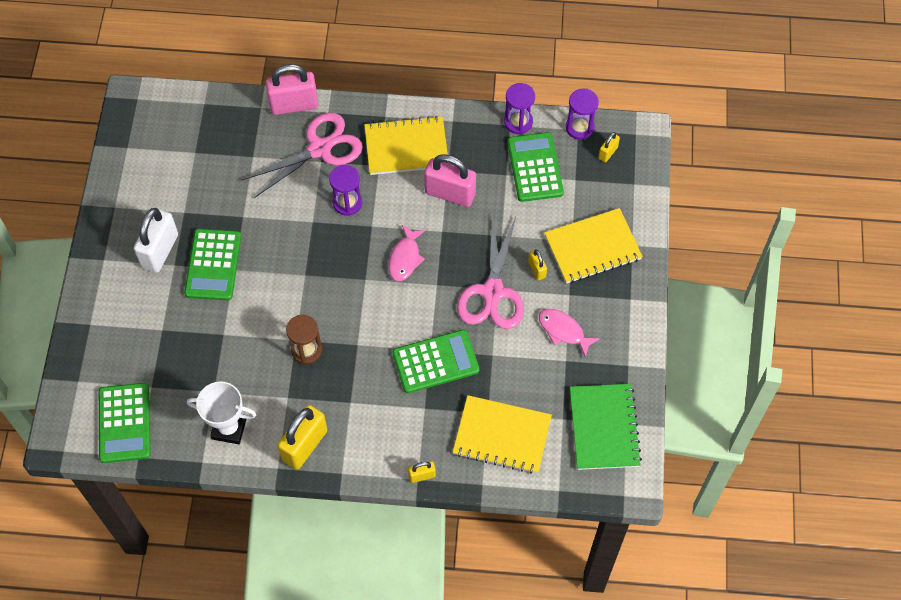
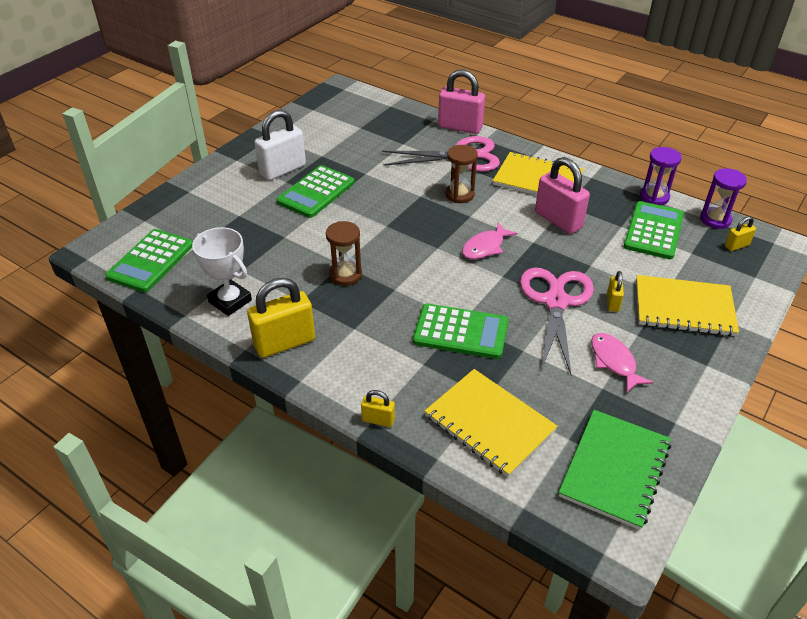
camera: 30 degrees right, 20 degrees down
(347, 203) = (459, 195): purple hourglass -> brown hourglass
(493, 292) = (555, 302): pink scissors -> pink scissors turned 150 degrees clockwise

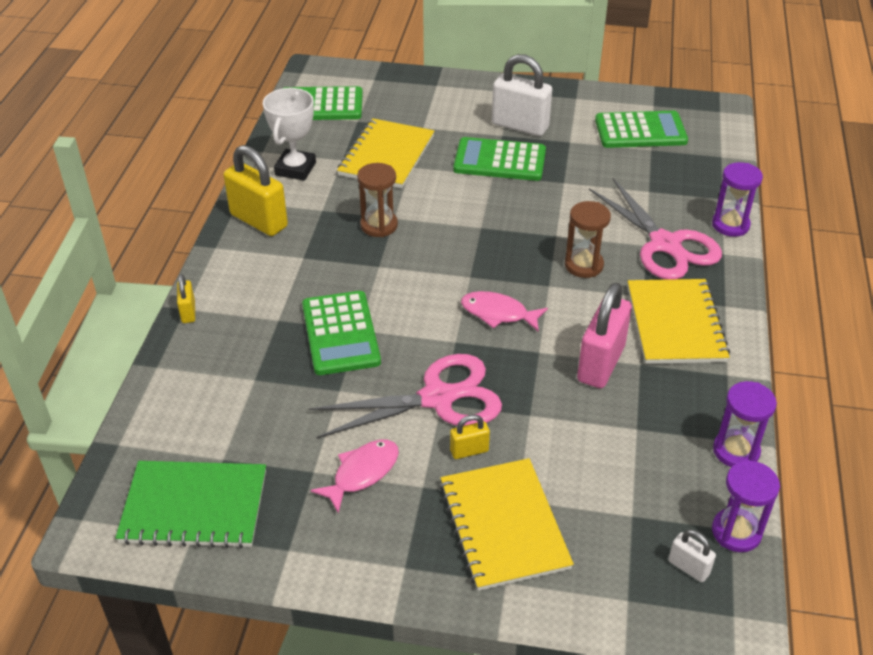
camera: 65 degrees right, 0 degrees up
(460, 127) = (730, 225): pink padlock -> purple hourglass
(489, 423) = (217, 391): yellow notebook -> yellow notebook (386, 156)
(653, 231) = (652, 464): green calculator -> green calculator (640, 131)
(736, 246) = (688, 567): yellow padlock -> white padlock

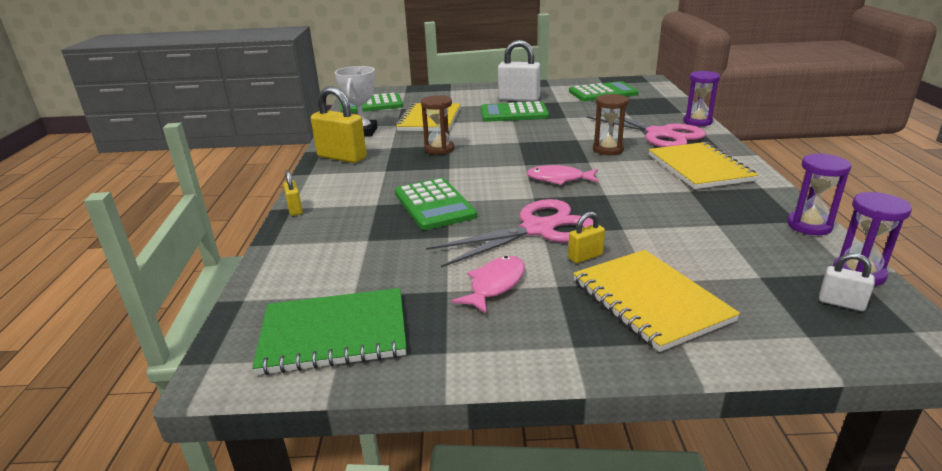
camera: 10 degrees left, 15 degrees down
(600, 364) = (659, 194): pink padlock -> none

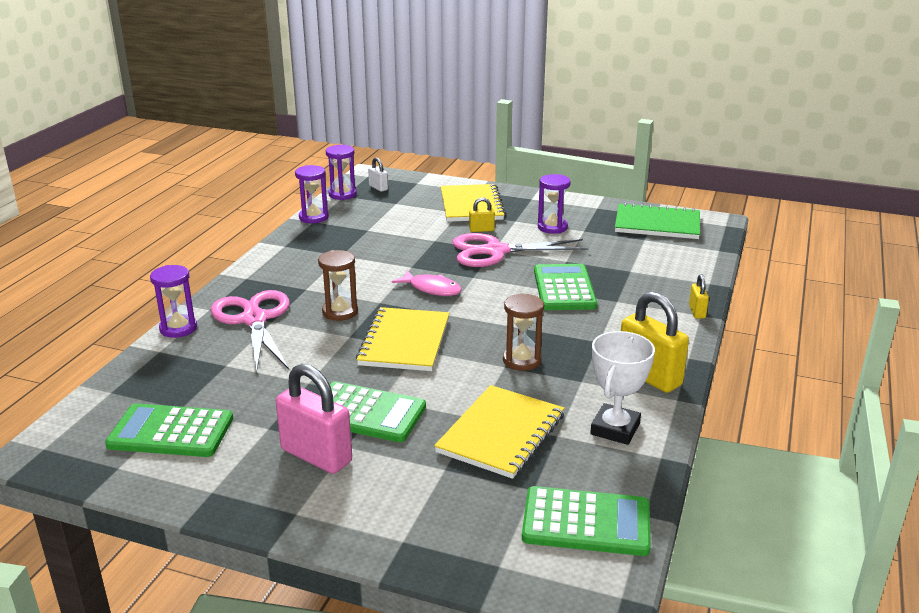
camera: 160 degrees left, 0 degrees up
(495, 285) = (552, 227): pink fish -> purple hourglass
(519, 99) = (316, 456): white padlock -> pink padlock
(699, 168) = (296, 272): yellow notebook -> yellow notebook (404, 342)

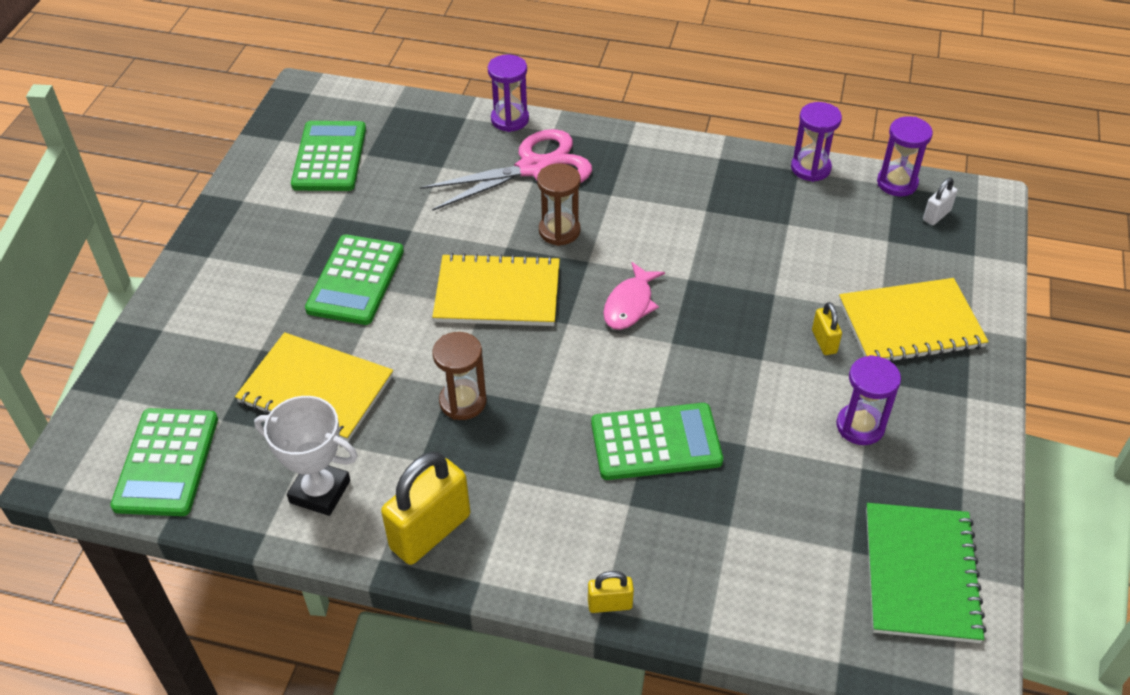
camera: 85 degrees right, 20 degrees up
(316, 456) = (287, 256): pink padlock -> none
(495, 251) = (755, 362): pink scissors -> none

